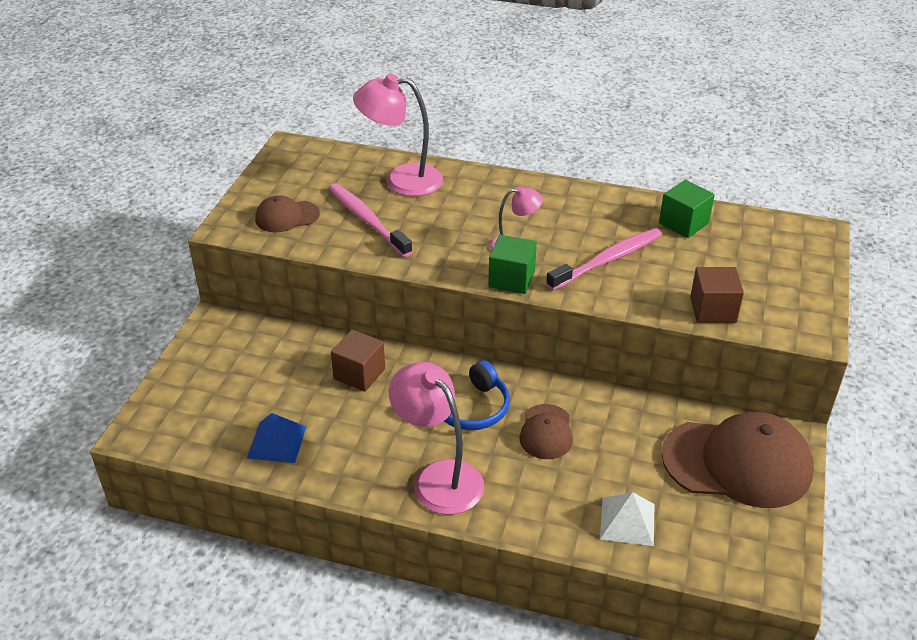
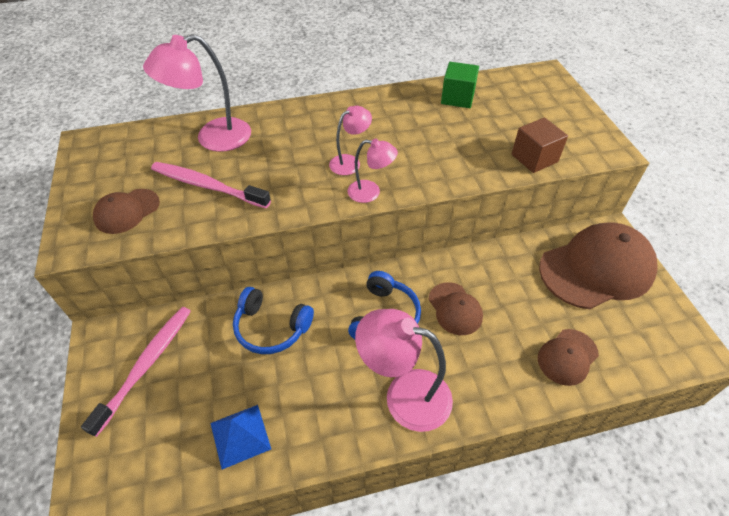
camera: 30 degrees left, 10 degrees up
(359, 374) = (271, 328): brown cube -> blue headphones
(511, 279) = (371, 192): green cube -> pink lamp
(607, 260) = (429, 147): pink toothbrush -> pink toothbrush (146, 366)
(627, 521) = (567, 357): white pyramid -> brown cap

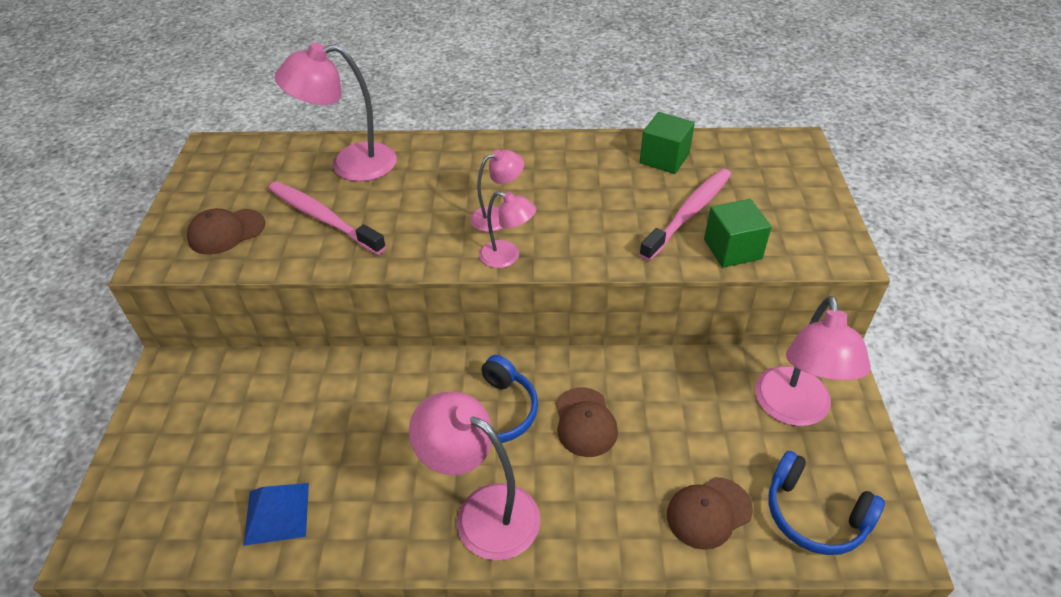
camera: 15 degrees right, 5 degrees down
(146, 366) = (203, 412): pink toothbrush -> pink toothbrush (688, 214)
(271, 328) = (355, 399): blue headphones -> blue headphones (814, 515)
(534, 158) = (732, 249): brown cube -> green cube
(596, 269) = (794, 410): brown cap -> pink lamp

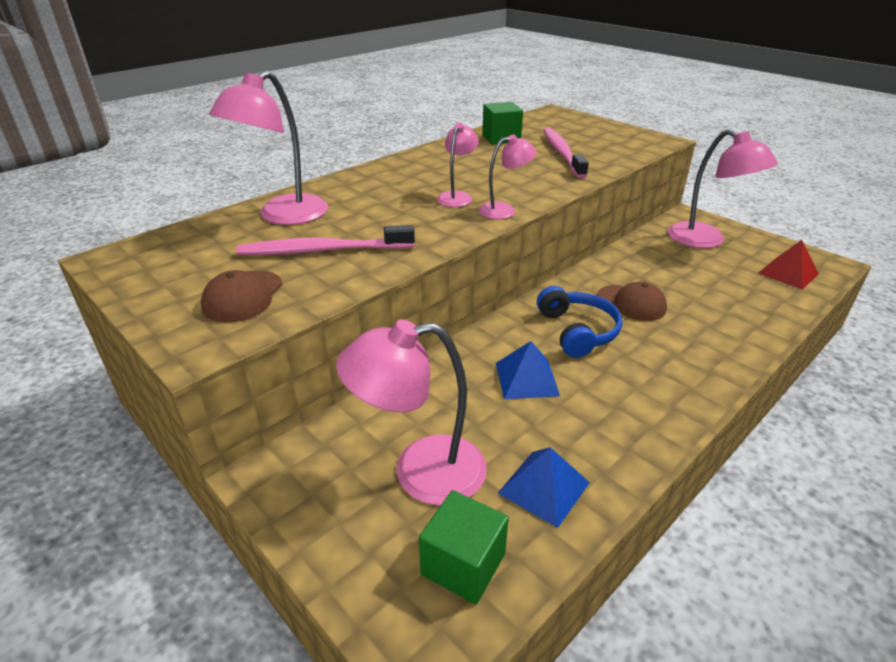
camera: 45 degrees left, 10 degrees down
(392, 424) = (526, 378): none -> blue pyramid
(483, 511) = (663, 380): pink lamp -> pink lamp (420, 472)
(708, 512) = (754, 301): brown cap -> none
(732, 249) = (612, 157): green cube -> green cube (463, 564)
(814, 515) = (788, 273): blue headphones -> red pyramid

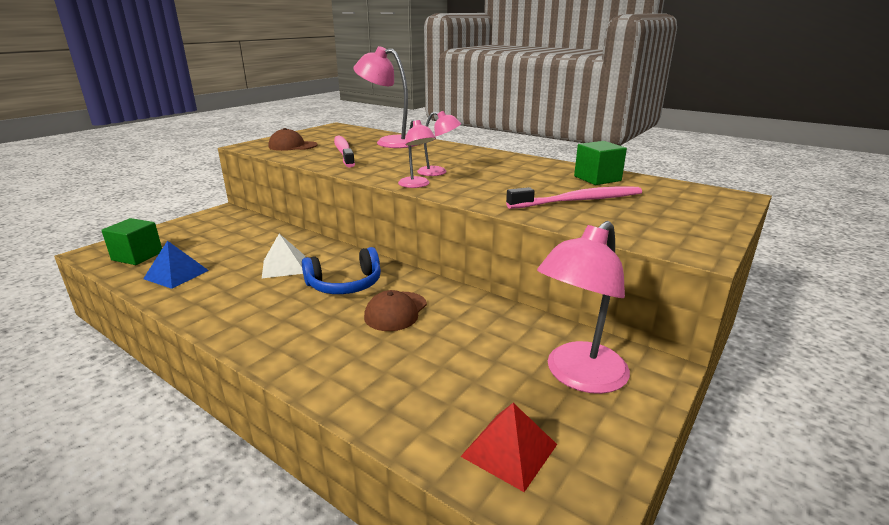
camera: 80 degrees right, 10 degrees down
(420, 472) = (208, 242): pink lamp -> none
(526, 378) = (284, 266): blue pyramid -> white pyramid

